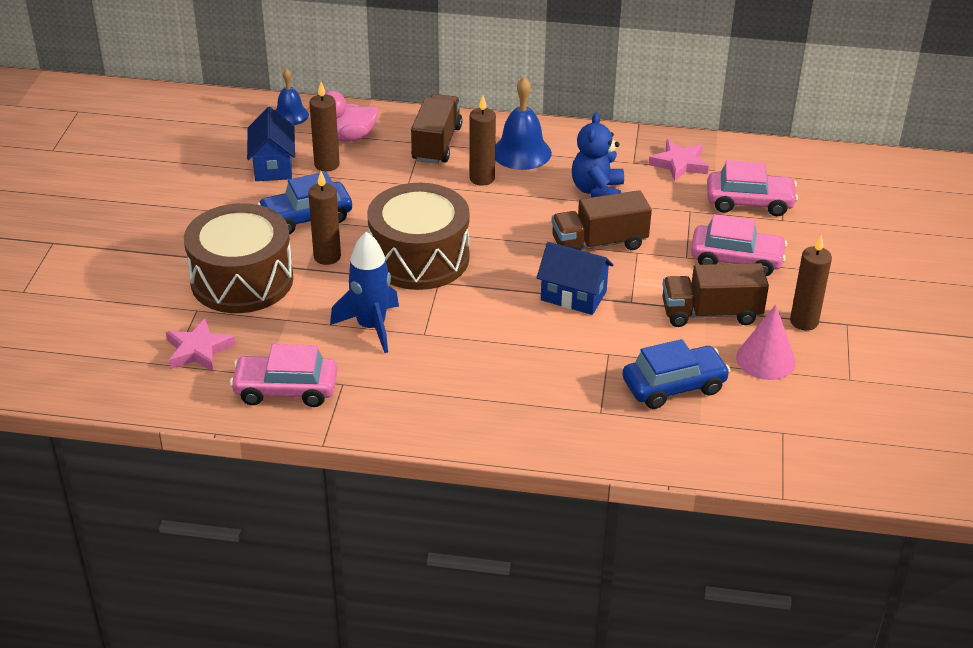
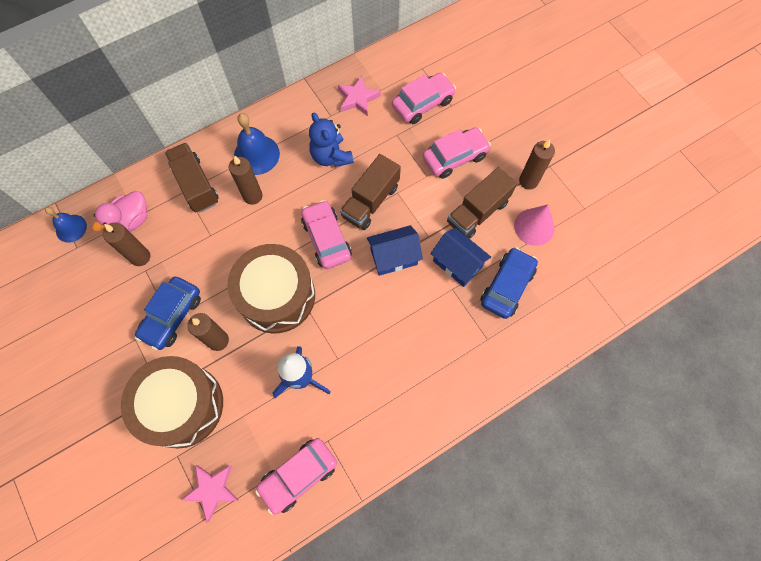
camera: 40 degrees left, 30 degrees up
(273, 166) = (104, 285): blue house -> blue house (457, 264)
(518, 246) = (326, 239): none -> pink car

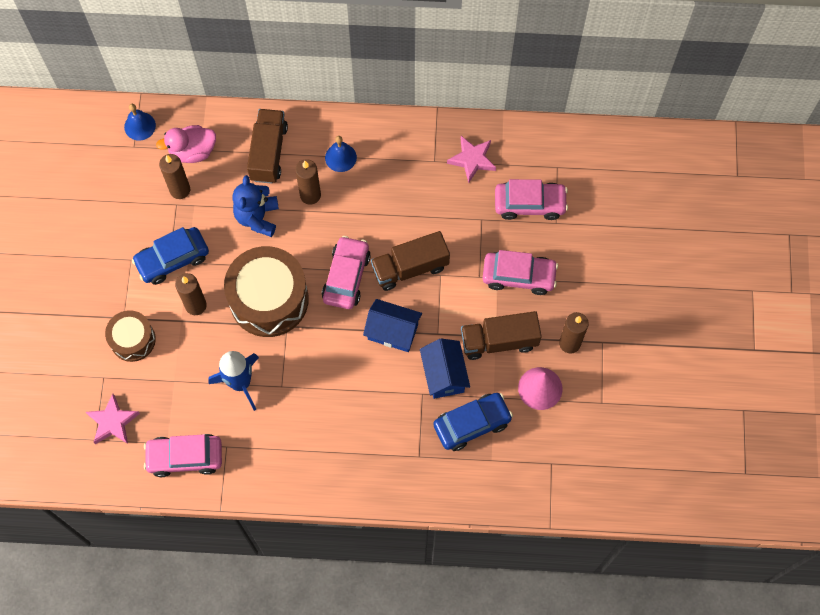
camera: 35 degrees right, 0 degrees up
(182, 405) = (133, 340): brown drum -> brown drum, size x0.57
(256, 154) = (340, 157): blue bell -> blue bell, size x0.64
(331, 156) = (406, 202): blue teddy bear -> blue teddy bear (257, 217)

